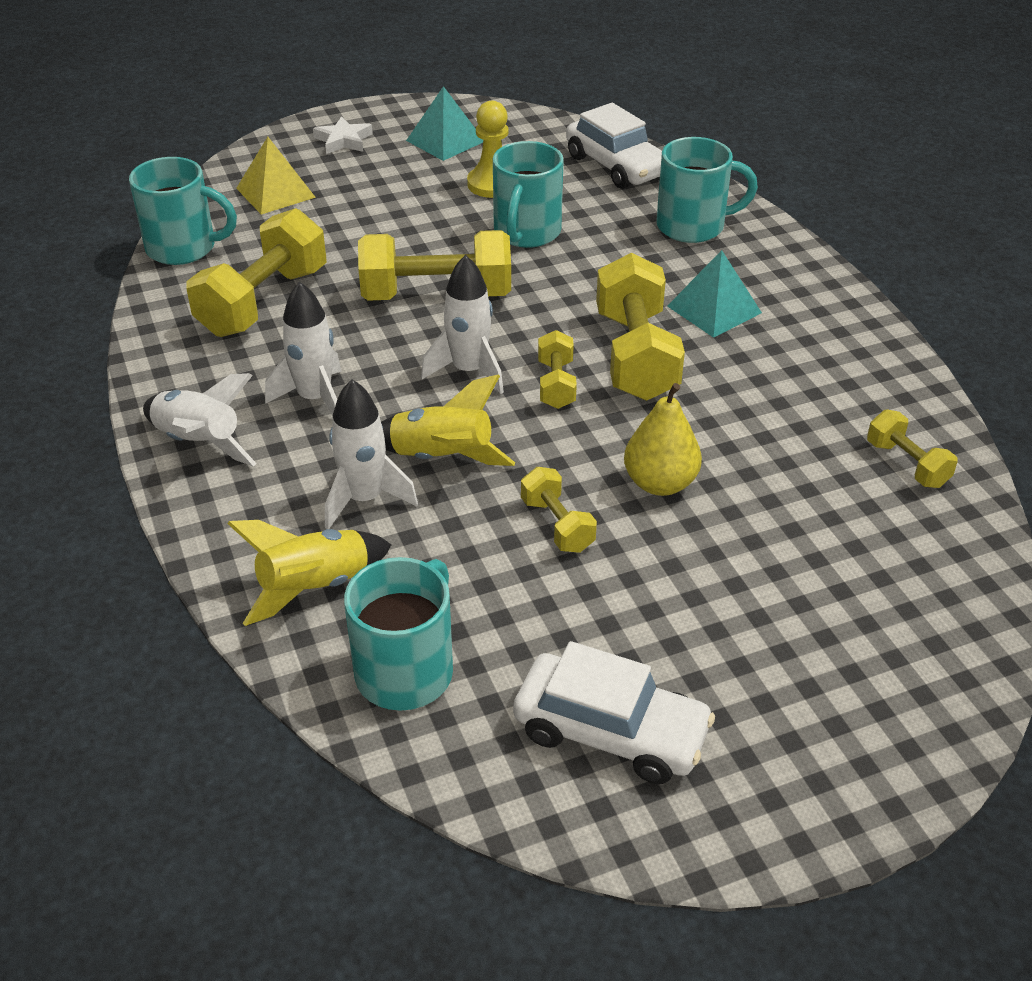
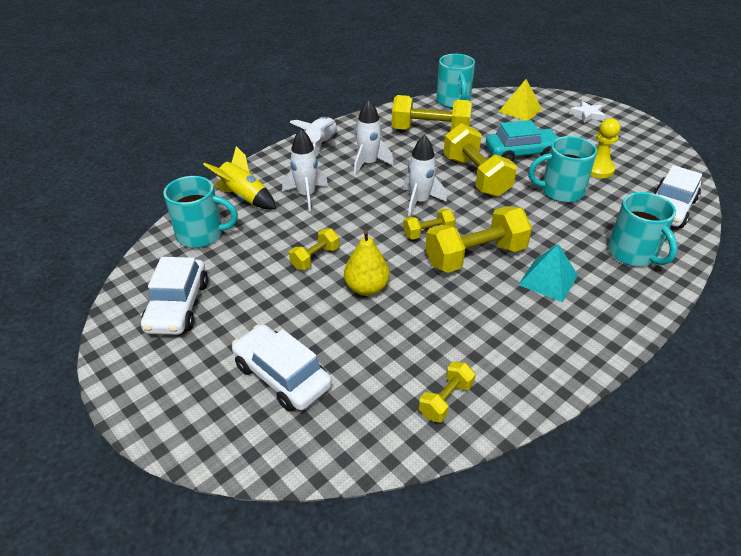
camera: 70 degrees right, 0 degrees up
(404, 233) = (521, 153): none -> turquoise car
(442, 458) = (347, 210): yellow rocket -> none
(445, 141) = (624, 143): turquoise pyramid -> none
(822, 618) = (282, 376): none -> white car

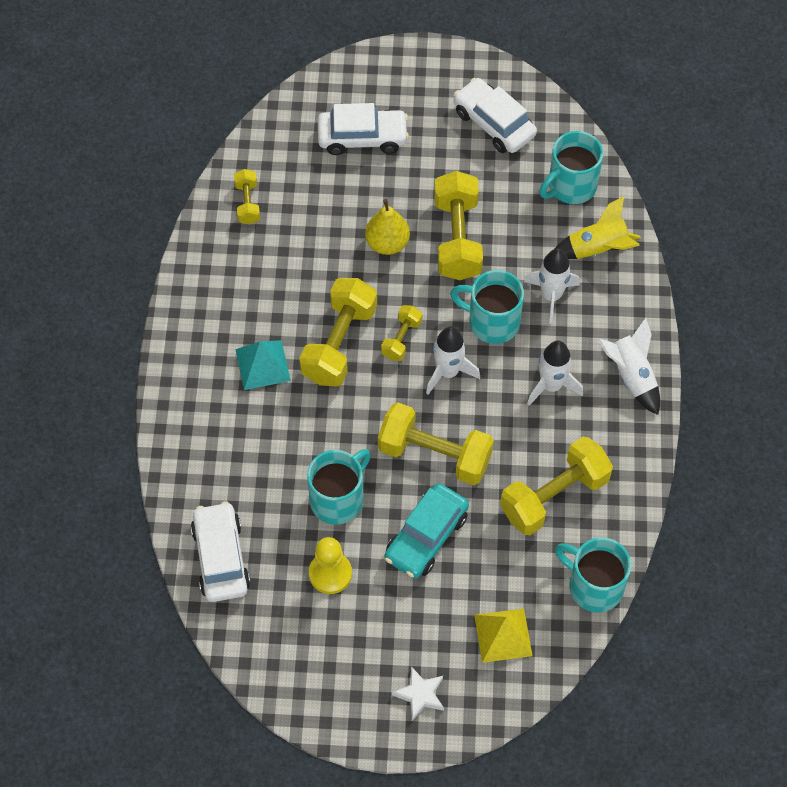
camera: 135 degrees right, 20 degrees up
(315, 258) = (457, 238): yellow dumbbell -> yellow dumbbell, size x1.93
(633, 254) = (216, 456): turquoise mug -> turquoise mug (492, 322)

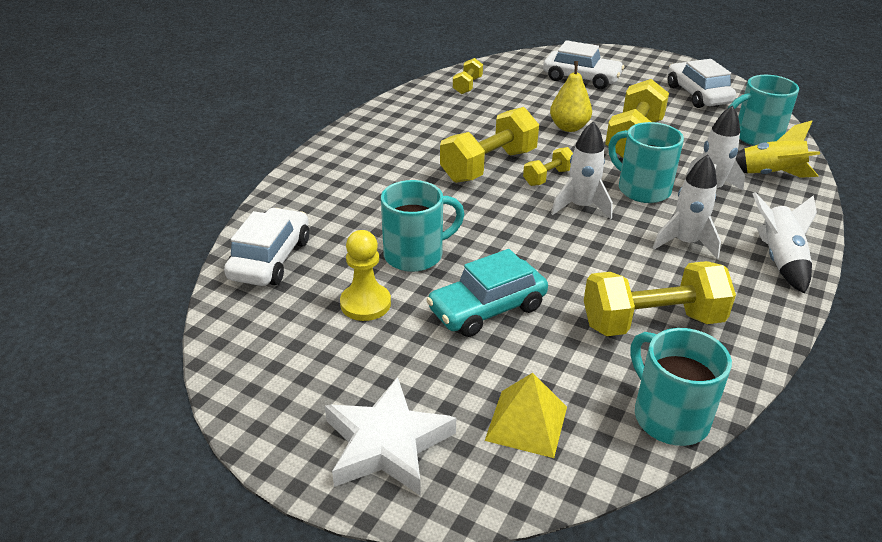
camera: 25 degrees right, 25 degrees down
(262, 364) = (413, 160): turquoise pyramid -> none
(420, 695) = (387, 444): white star -> white star, size x1.80
(434, 455) = (534, 254): yellow dumbbell -> none

